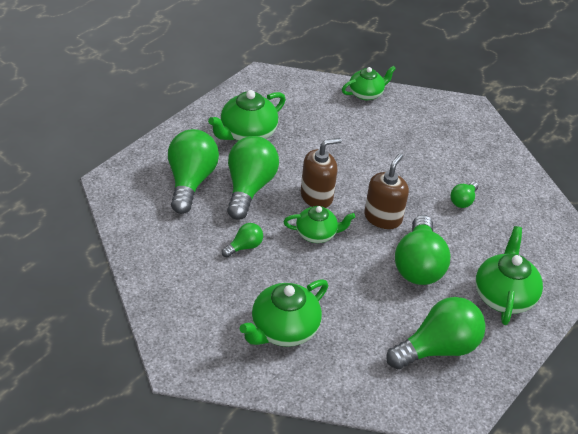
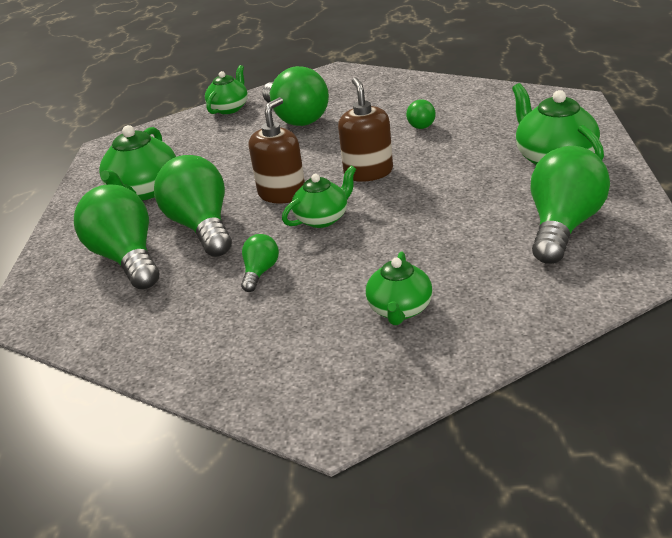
camera: 30 degrees left, 10 degrees down
(283, 330) = (400, 309): green teapot -> green teapot, size x0.66
(418, 265) = (451, 183): green light bulb -> green light bulb (296, 118)

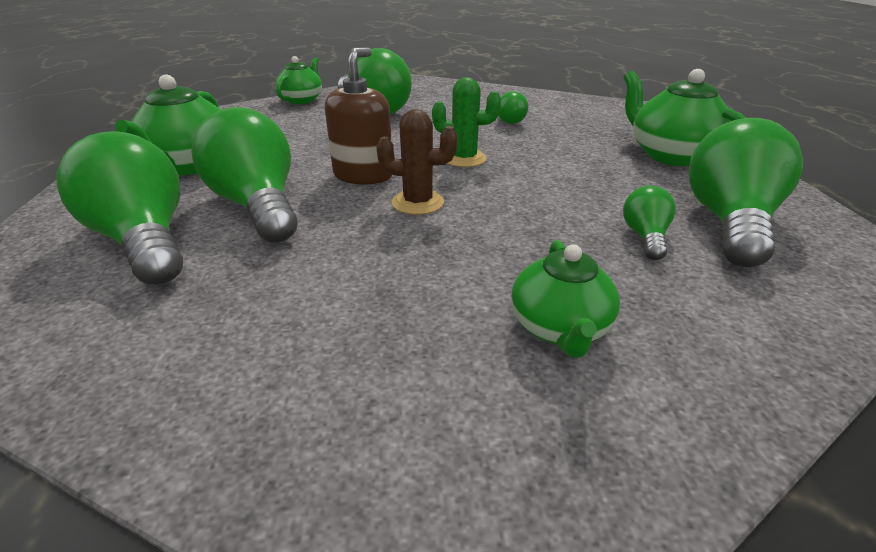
camera: 10 degrees left, 0 degrees up
(260, 272) = (337, 265): green light bulb -> green light bulb (645, 237)
(322, 218) = (418, 203): green teapot -> brown cactus
(368, 172) = (464, 159): brown soap dispenser -> green cactus

